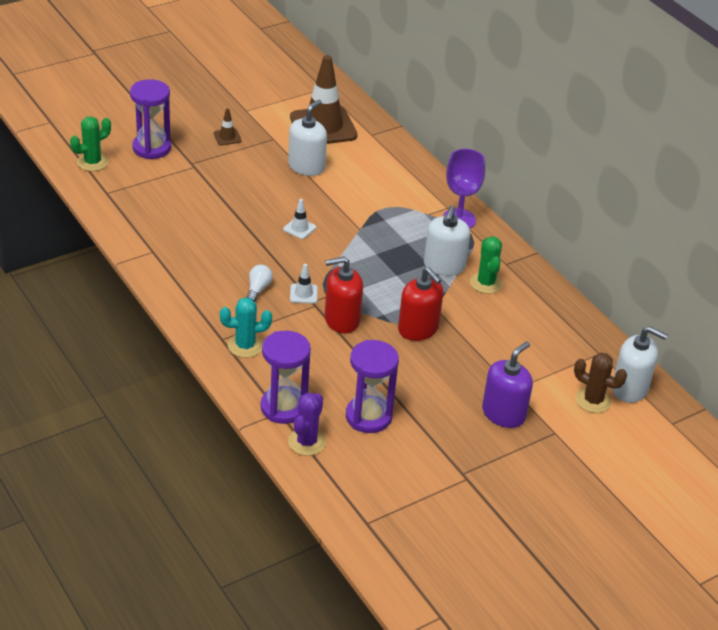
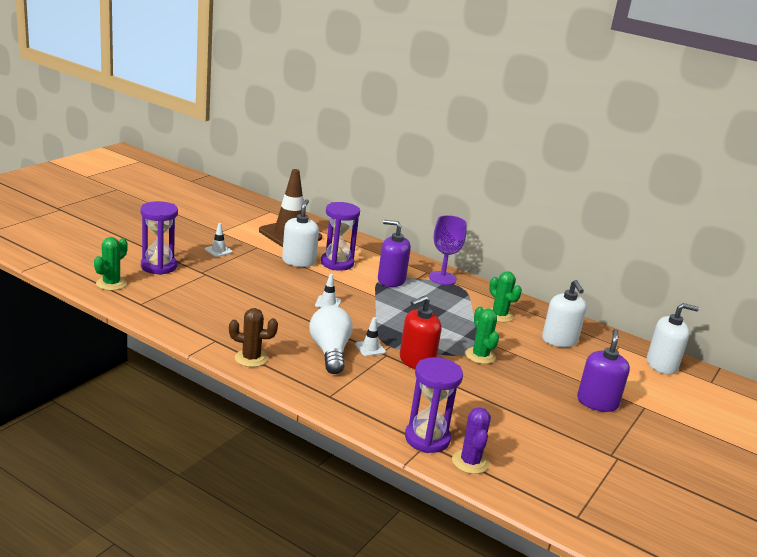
camera: 25 degrees left, 15 degrees down
(227, 137) = (218, 251): brown traffic cone -> white traffic cone
(245, 346) = (354, 397): turquoise cactus -> none
(258, 289) = (330, 352): white light bulb -> white light bulb, size x1.96
(368, 417) = (501, 429): purple hourglass -> purple hourglass (337, 263)
(394, 211) = (391, 280): none -> purple soap dispenser
(418, 329) = (480, 356): red soap dispenser -> green cactus
(444, 266) = (459, 309): white soap dispenser -> white soap dispenser (559, 340)
(593, 400) = (647, 378): brown cactus -> brown cactus (251, 358)

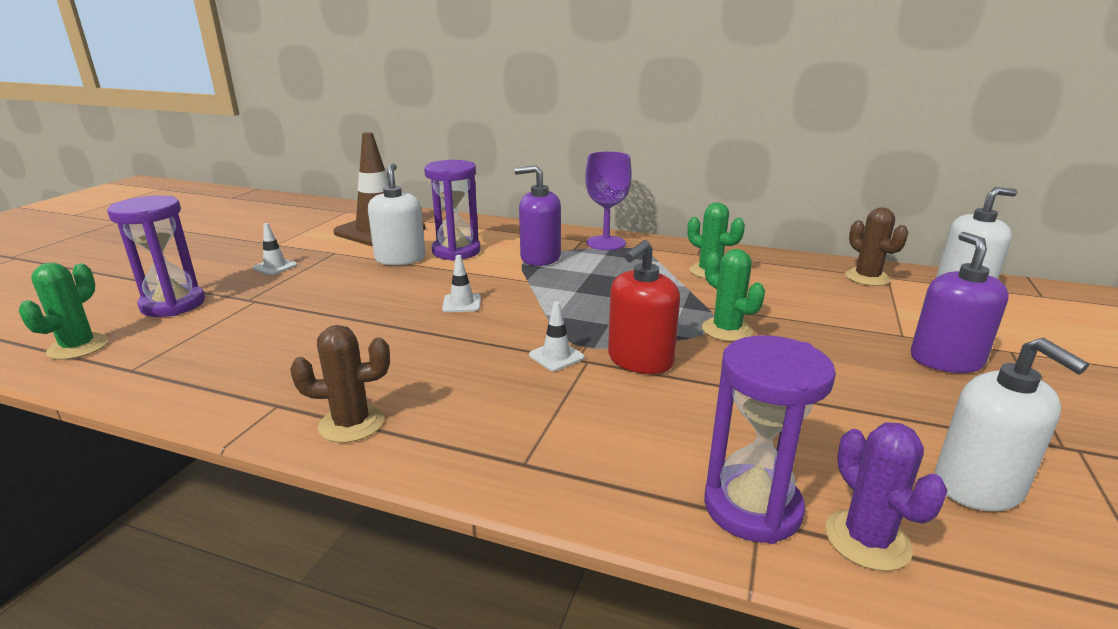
camera: 10 degrees left, 0 degrees up
(330, 352) = (493, 378): white light bulb -> none
(559, 340) = (811, 286): white soap dispenser -> white soap dispenser (978, 486)
(603, 343) = (867, 278): none -> brown cactus

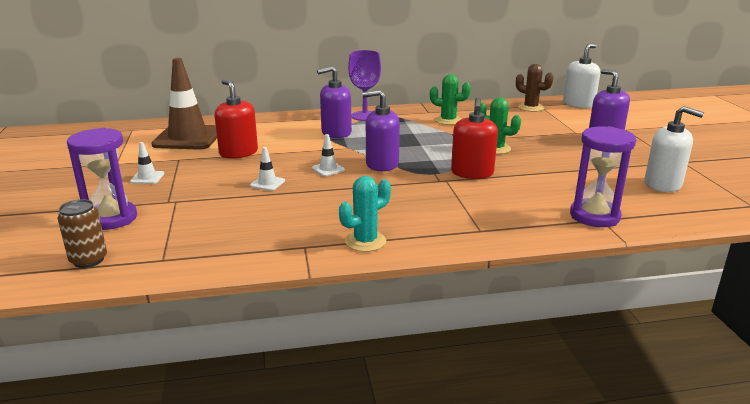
camera: 30 degrees left, 0 degrees up
(78, 347) = (88, 260): green cactus -> brown can
(351, 424) = (365, 241): brown cactus -> turquoise cactus
(400, 259) = (238, 153): white soap dispenser -> red soap dispenser
(456, 251) = (272, 140): purple hourglass -> none
(535, 313) = (382, 164): none -> purple soap dispenser
(556, 356) = (427, 182): white traffic cone -> white traffic cone (267, 183)
(867, 540) = (645, 213): purple cactus -> none

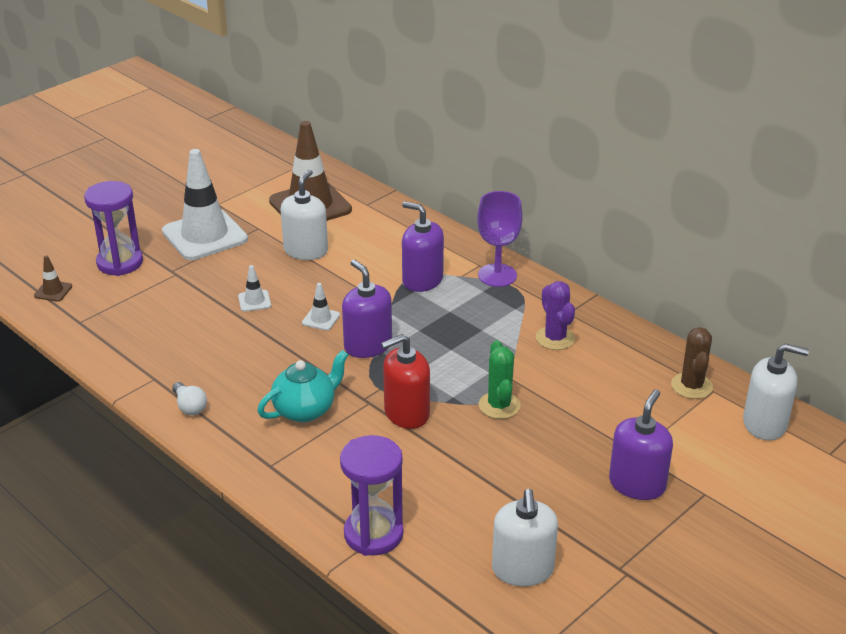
camera: 55 degrees right, 10 degrees up
(88, 260) = (53, 291): brown can -> brown traffic cone
(147, 178) = (205, 235): white traffic cone -> white traffic cone, size x2.44
(238, 153) = (306, 250): red soap dispenser -> white soap dispenser
(365, 241) = (190, 406): turquoise cactus -> white light bulb
(427, 201) = (305, 410): none -> turquoise teapot
(448, 120) = (555, 338): green cactus -> purple cactus

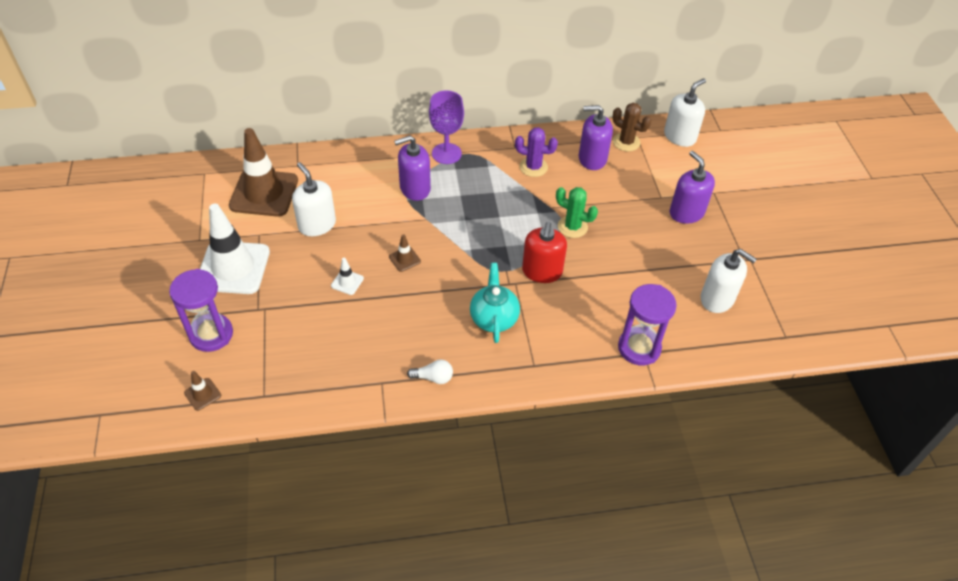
camera: 55 degrees left, 15 degrees up
(321, 319) = (404, 259): white traffic cone -> brown traffic cone
(368, 345) = (457, 252): purple soap dispenser -> purple soap dispenser (592, 159)

